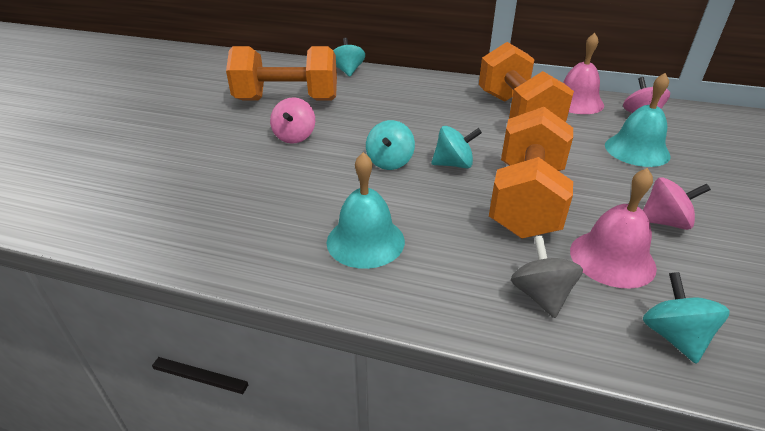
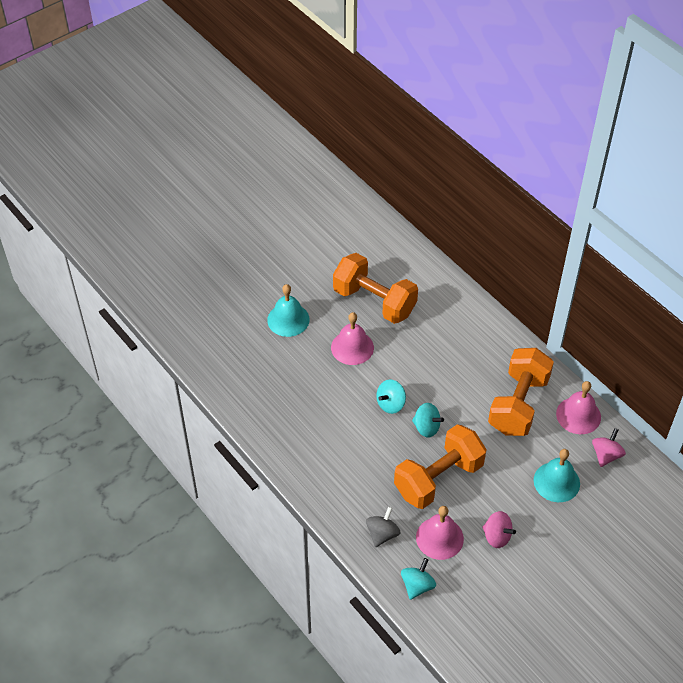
camera: 35 degrees right, 15 degrees up
(294, 137) = (352, 347): pink spinning top -> pink bell
(348, 71) = (445, 284): turquoise spinning top -> none
(365, 241) = (330, 455): turquoise bell -> turquoise bell (288, 319)

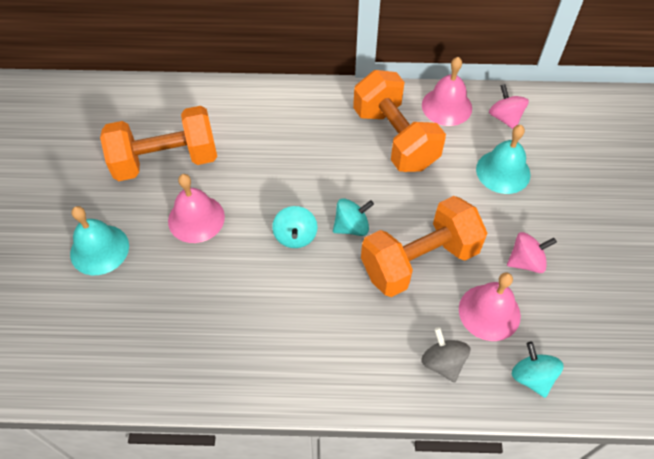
camera: 50 degrees left, 5 degrees up
(438, 478) = (419, 261): orange dumbbell -> orange dumbbell turned 60 degrees clockwise

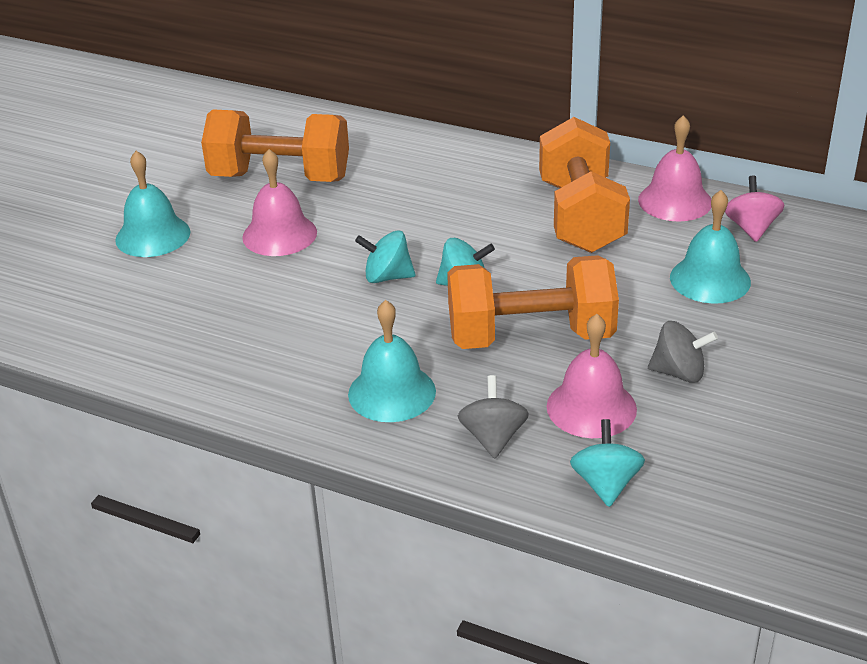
camera: 25 degrees right, 20 degrees down
(295, 236) = (387, 277): turquoise spinning top -> turquoise spinning top turned 75 degrees clockwise
(356, 346) = (392, 392): none -> turquoise bell
(526, 261) = (679, 372): pink spinning top -> grey spinning top

